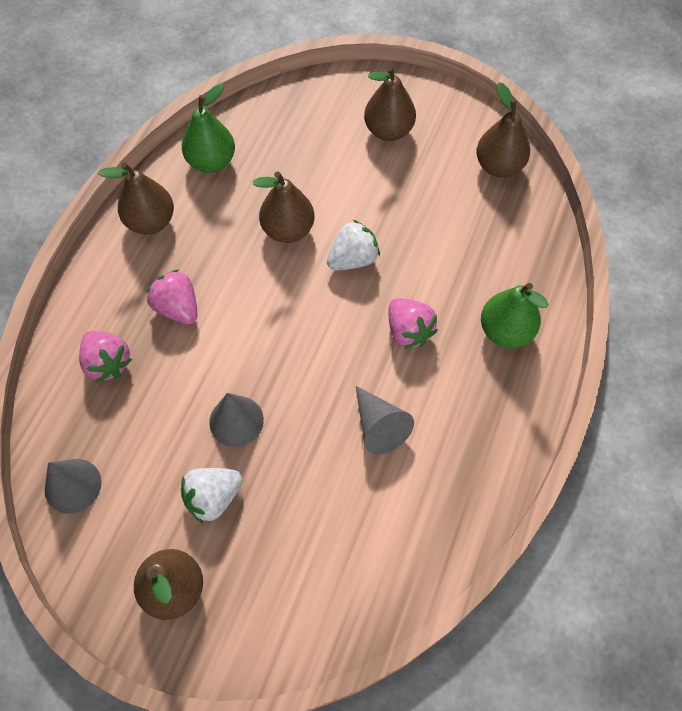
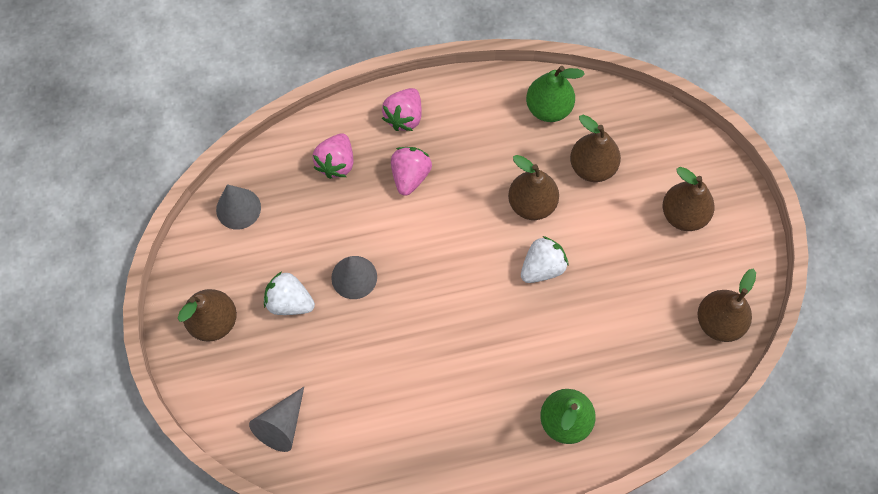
camera: 55 degrees right, 5 degrees up
(150, 222) = (464, 106): brown pear -> brown pear (592, 167)
(353, 259) = (542, 267): white strawberry -> white strawberry turned 60 degrees counterclockwise
(379, 426) = (418, 377): grey cone -> grey cone (282, 425)
(408, 331) = (510, 348): pink strawberry -> pink strawberry (404, 117)

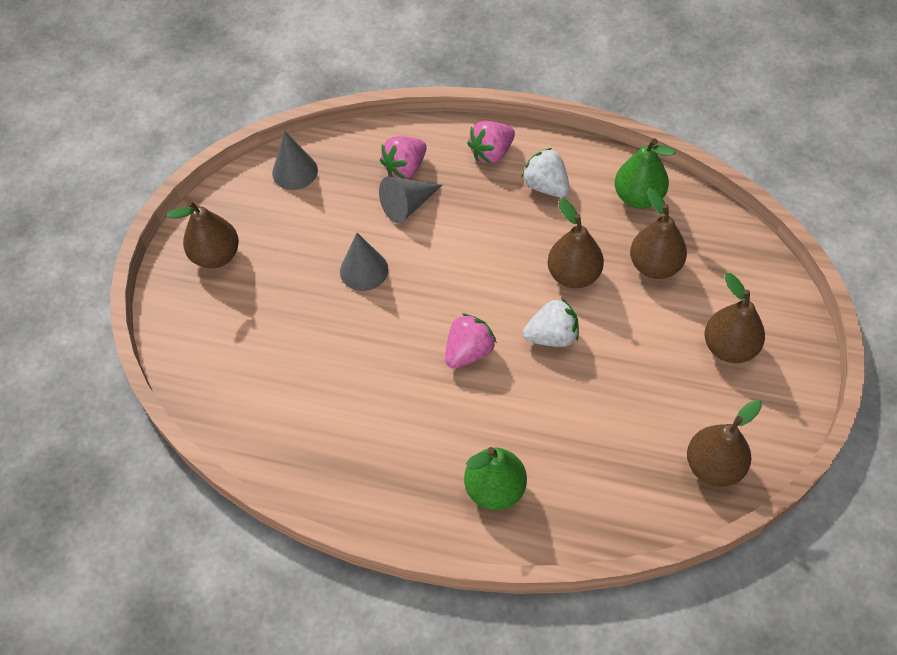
camera: 30 degrees right, 10 degrees down
(282, 425) = (221, 369): grey cone -> grey cone (407, 205)
(290, 302) = (292, 267): white strawberry -> white strawberry (546, 186)
(410, 176) = (468, 205): pink strawberry -> pink strawberry (469, 352)

